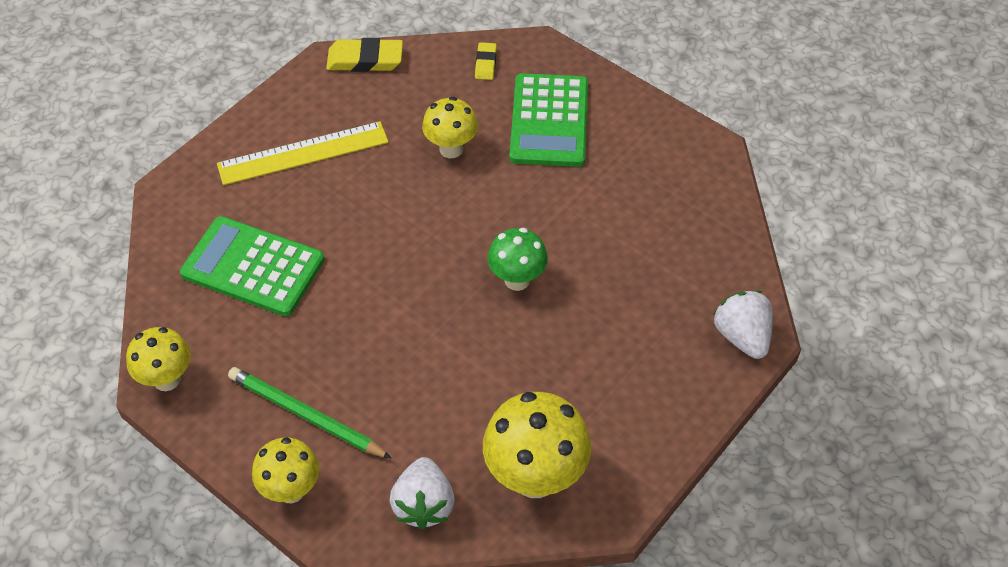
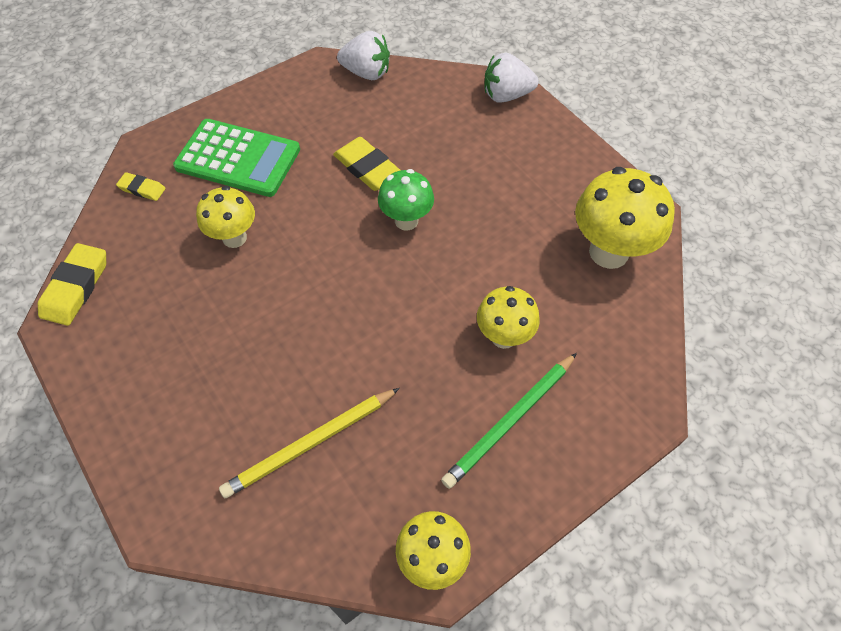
camera: 75 degrees left, 5 degrees up
(253, 267) = (310, 444): green calculator -> yellow pencil
(291, 490) = (592, 449): yellow mushroom -> yellow mushroom (503, 336)
(303, 153) = (175, 368): yellow ruler -> none
(424, 505) = (623, 338): white strawberry -> white strawberry (366, 73)
(576, 229) = (367, 168): none -> yellow eraser

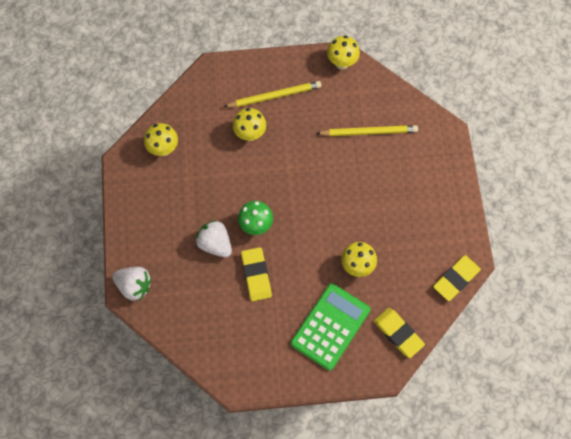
camera: 150 degrees left, 10 degrees up
(142, 189) = (398, 333): yellow eraser -> yellow eraser, size x1.74
(238, 158) = (330, 326): green calculator -> green calculator turned 75 degrees clockwise
(366, 73) = (210, 358): white strawberry -> white strawberry (215, 244)
(510, 421) = (274, 96): green pencil -> yellow pencil
(608, 252) = (164, 149): yellow mushroom -> yellow mushroom, size x0.62

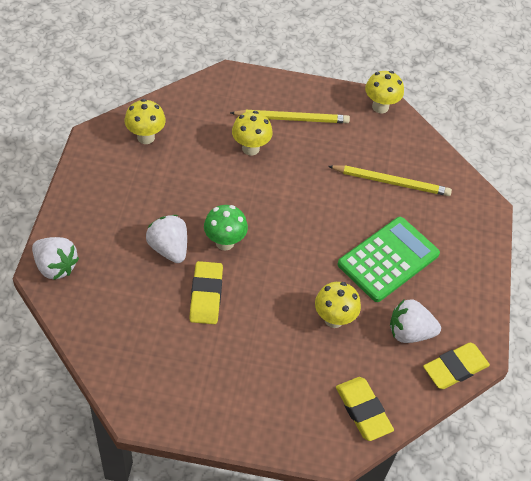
camera: 10 degrees right, 15 degrees down
(330, 326) = (279, 378): green calculator -> green calculator (388, 259)
(415, 260) = (409, 332): none -> white strawberry

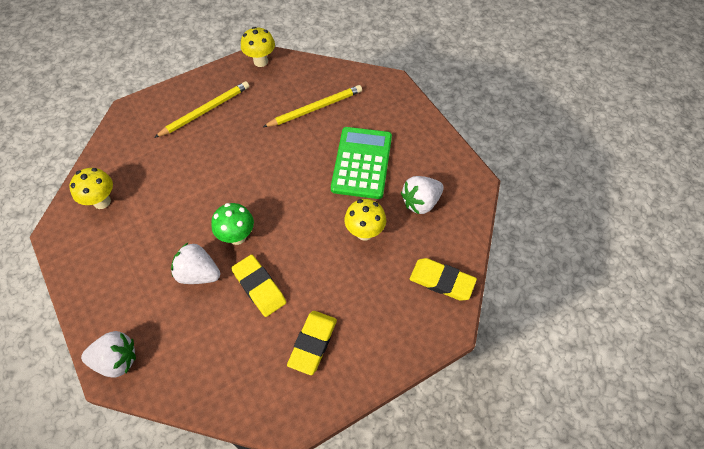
camera: 35 degrees left, 5 degrees up
(250, 148) = (194, 153): yellow mushroom -> none
(455, 368) = (470, 204): yellow eraser -> yellow eraser (313, 343)

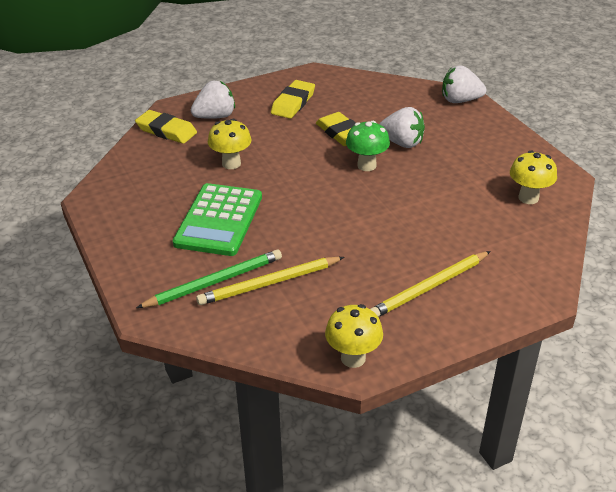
camera: 175 degrees left, 20 degrees down
(353, 107) = (214, 282): none -> green pencil
(421, 202) = (162, 183): white strawberry -> white strawberry (215, 116)

